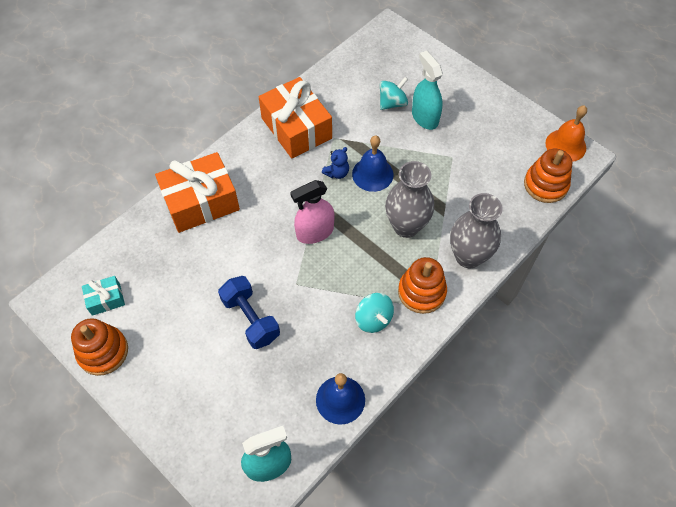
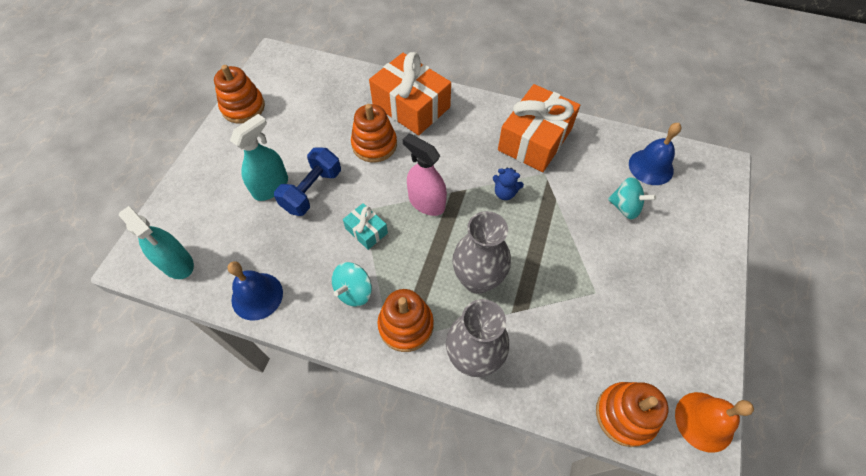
camera: 65 degrees right, 0 degrees up
(106, 299) = (289, 88): turquoise gift -> turquoise gift (366, 231)
(228, 249) = (374, 145): none -> orange stacking toy
(372, 174) = (523, 224): blue bell -> blue bell (651, 167)
(424, 117) = (629, 245): turquoise spray bottle -> turquoise spray bottle (271, 187)

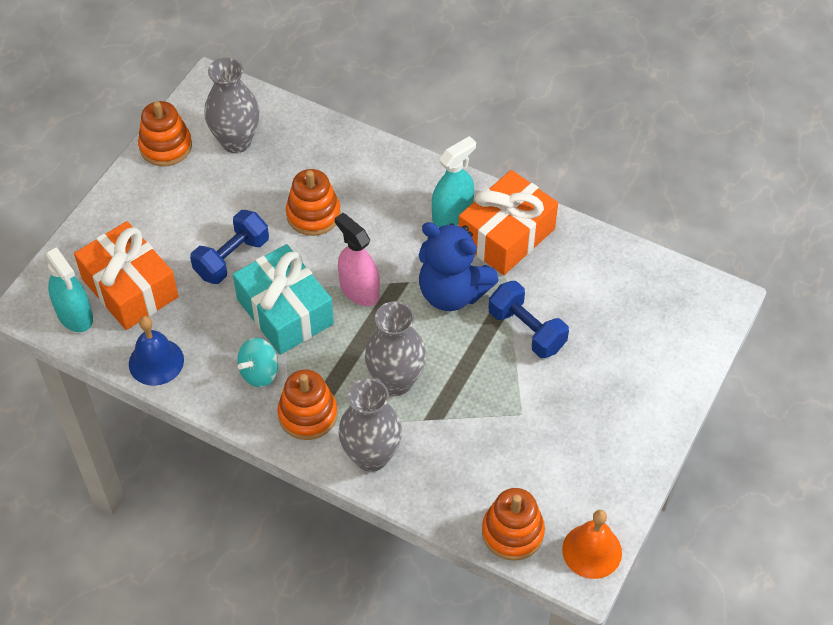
camera: 10 degrees right, 5 degrees down
(271, 187) = (186, 247): turquoise spray bottle -> turquoise spray bottle (452, 214)
(300, 96) = (236, 141): none -> grey vase
(366, 231) = (285, 311): turquoise gift -> turquoise gift, size x2.10
(411, 106) = (367, 173): orange gift -> orange gift (130, 288)
(505, 193) = (452, 292): blue teddy bear -> blue teddy bear, size x2.29
(576, 216) = (526, 330): none -> blue dumbbell
(625, 207) = (587, 329): turquoise spinning top -> none
(651, 167) = (635, 287): blue bell -> none

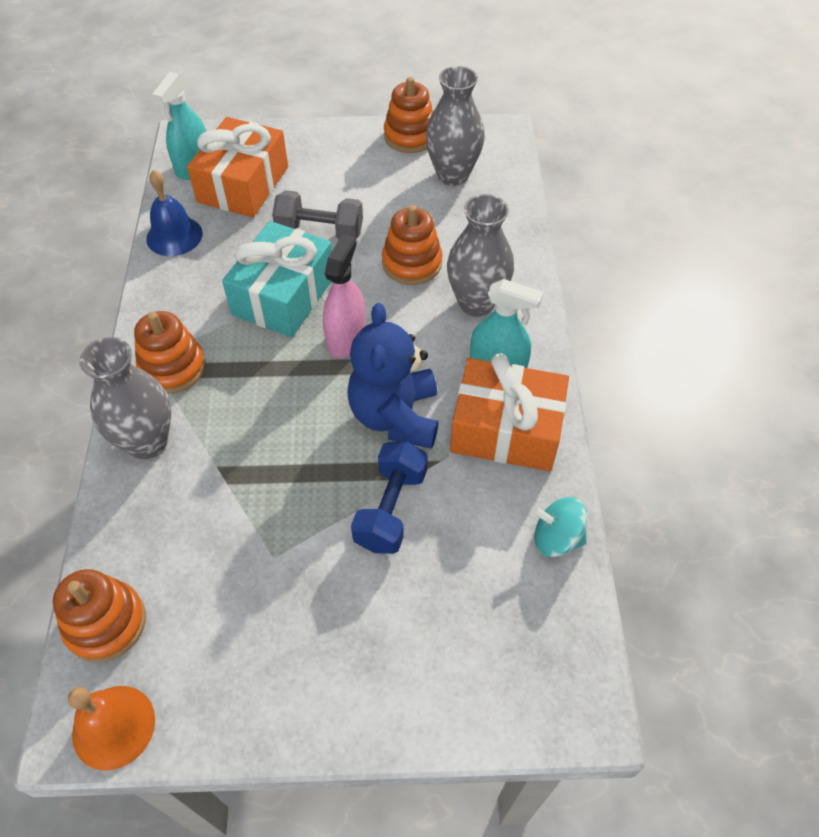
camera: 60 degrees right, 0 degrees up
(232, 258) = (320, 232): blue dumbbell -> grey dumbbell
(259, 372) = (202, 310): turquoise spinning top -> turquoise spinning top (556, 538)
(396, 381) = (252, 420): grey vase -> grey vase (476, 303)

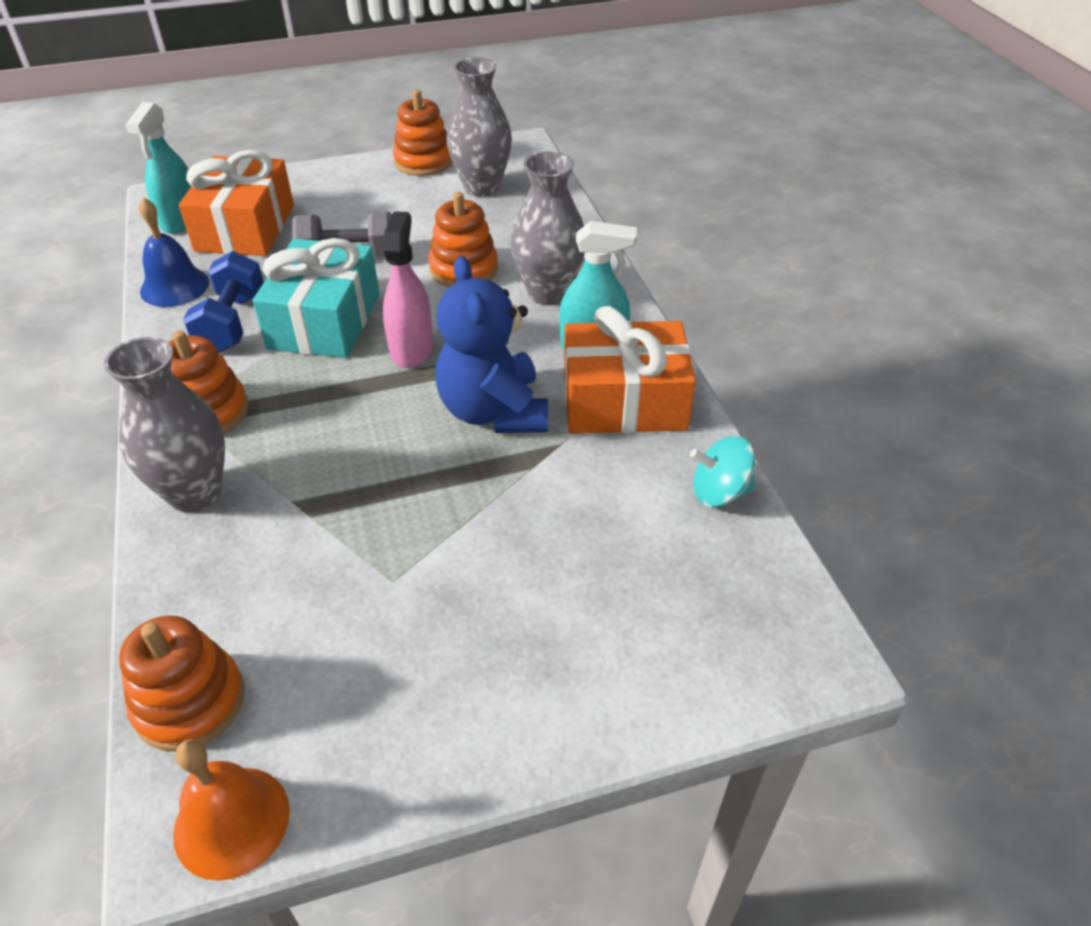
camera: 15 degrees left, 10 degrees down
(390, 509) = (519, 502): blue dumbbell -> blue dumbbell (232, 323)

